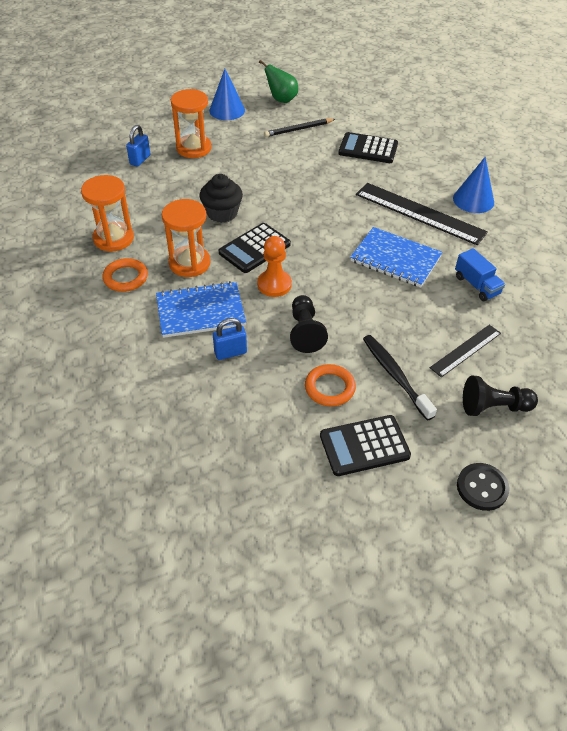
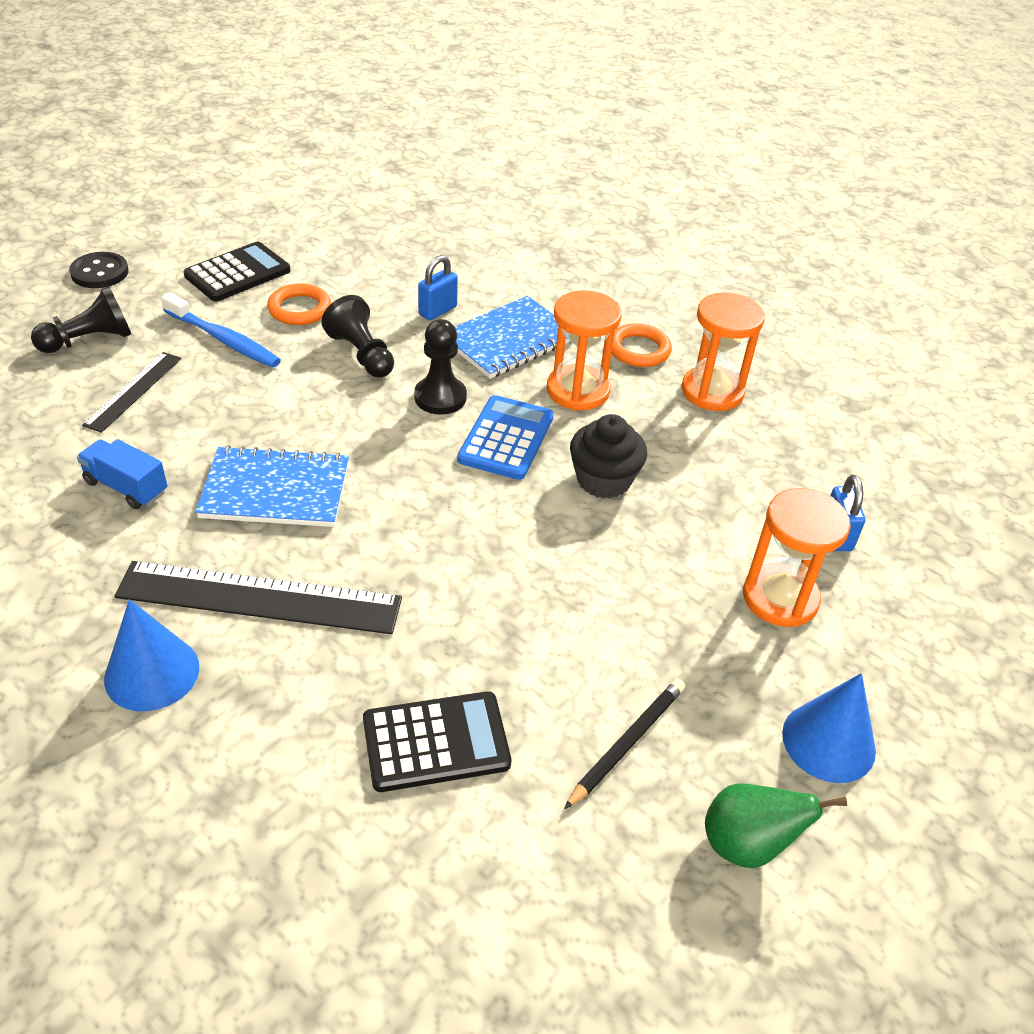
camera: 150 degrees right, 5 degrees down
(254, 248) = (506, 438): black calculator -> blue calculator
(274, 284) = (440, 397): orange pawn -> black pawn
(395, 376) = (223, 339): black toothbrush -> blue toothbrush

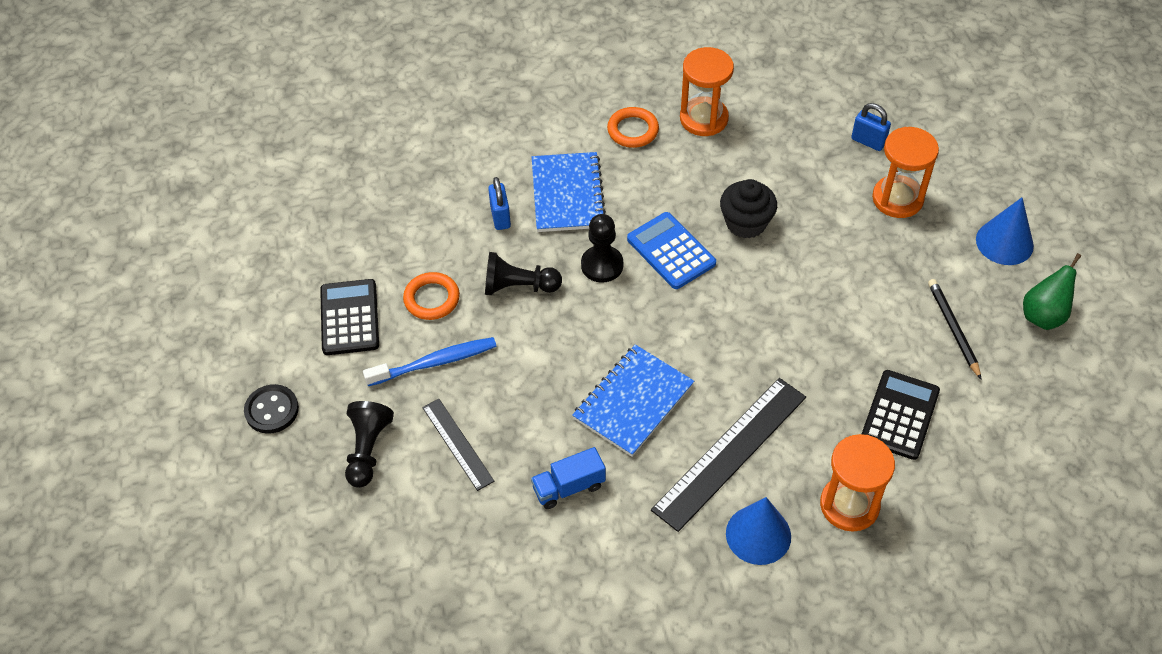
camera: 50 degrees left, 10 degrees up
(578, 390) = (651, 187): orange hourglass -> orange hourglass (849, 505)

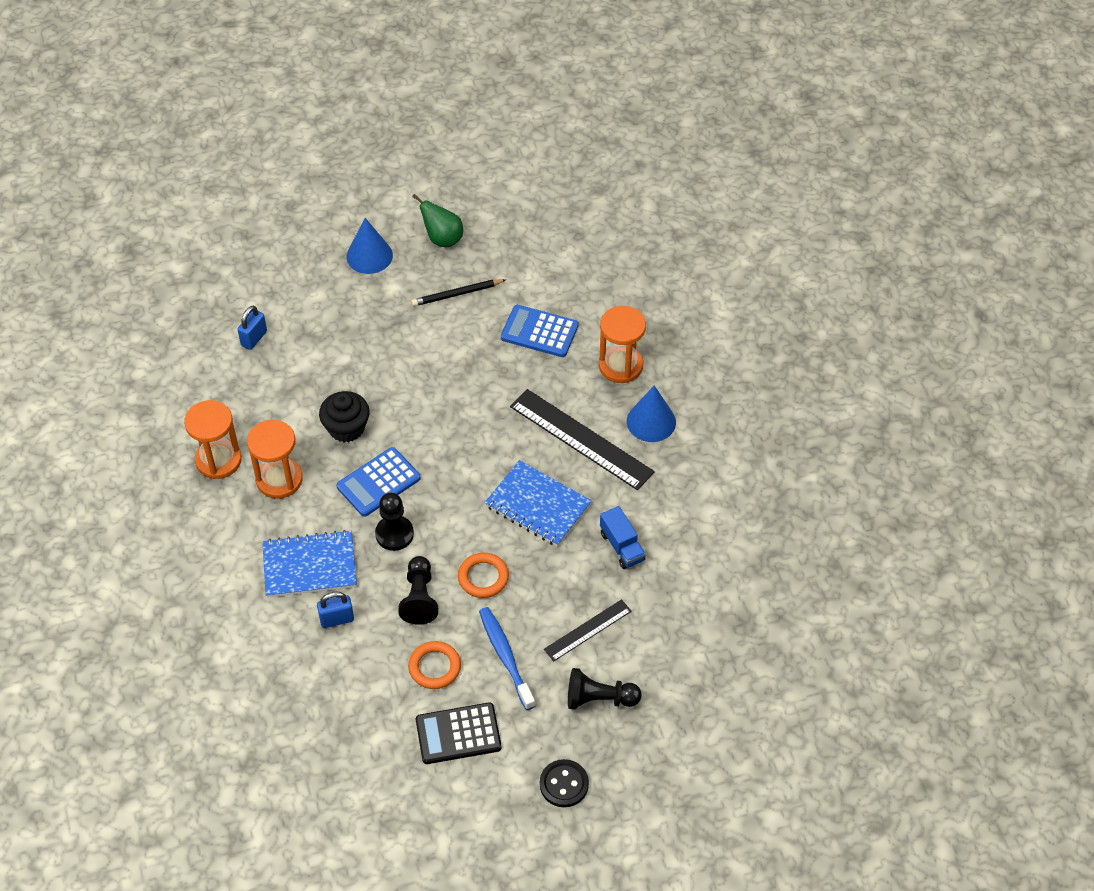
camera: 95 degrees left, 0 degrees up
(633, 130) = (230, 516): orange ring -> orange ring (483, 577)
(897, 199) = (321, 321): orange hourglass -> orange hourglass (279, 479)
(899, 415) = (539, 332): black calculator -> blue calculator

